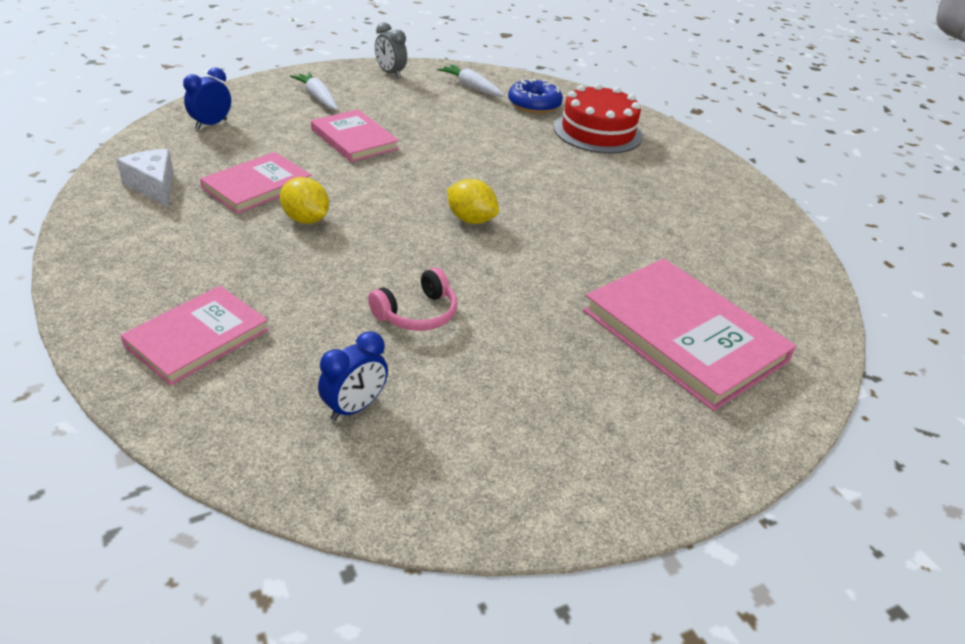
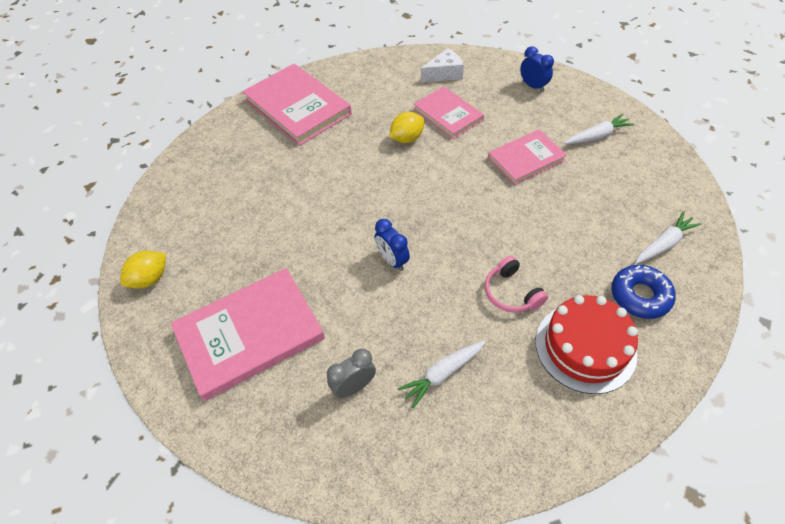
camera: 105 degrees right, 15 degrees up
(197, 338) = (297, 107): pink book -> pink book, size x1.62
(354, 407) = (232, 164): blue clock -> blue clock (392, 260)
(390, 73) = (672, 182): grey clock -> grey clock (354, 386)
(417, 314) = (301, 189): pink headphones -> pink headphones (511, 293)
(471, 220) = (407, 223): yellow lemon -> yellow lemon (150, 279)
(661, 200) = (442, 374): none -> white carrot

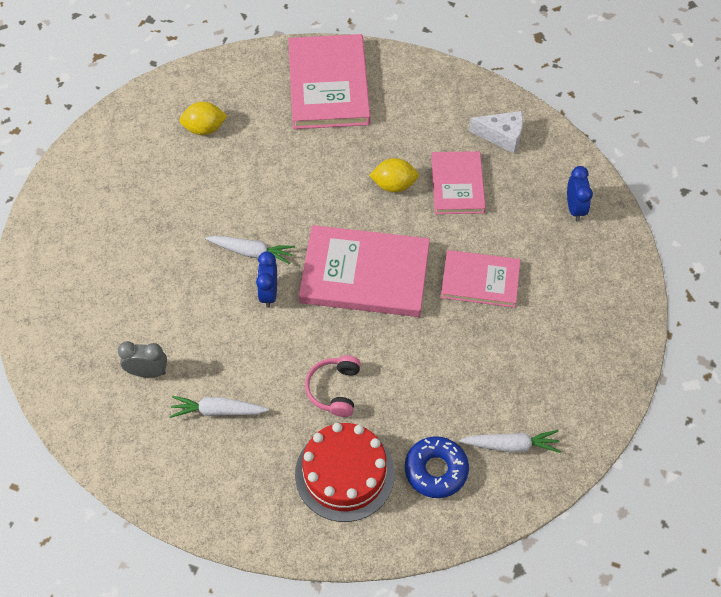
camera: 35 degrees right, 5 degrees up
(150, 279) = (78, 179): yellow lemon -> yellow lemon (204, 129)
(249, 334) = (111, 277): pink book -> pink book (365, 274)
(597, 136) = (575, 304): white carrot -> white carrot (251, 252)

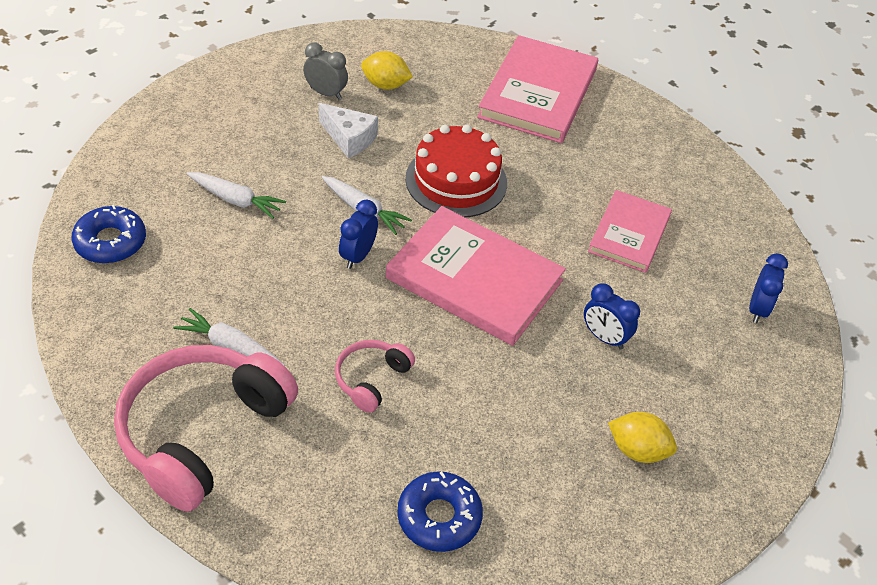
camera: 20 degrees right, 10 degrees down
(73, 367) = (110, 242): none -> blue donut
(148, 372) = (182, 278): grey clock -> grey clock (326, 93)
(237, 486) = (202, 432): none -> pink headphones
(344, 474) = (329, 472): red cake -> red cake (456, 181)
(394, 185) = (556, 207): yellow lemon -> yellow lemon (637, 450)
(480, 280) = (604, 338): pink book -> blue clock
(502, 136) = (706, 207): white cheese -> white cheese (349, 138)
(511, 445) = (547, 530): white carrot -> white carrot (236, 200)

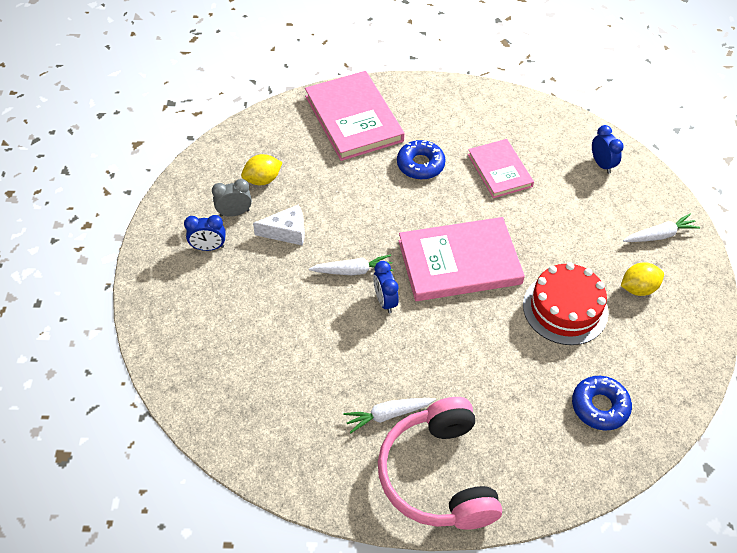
camera: 40 degrees left, 5 degrees up
(110, 242) = (236, 417): blue donut -> blue donut (420, 165)
(236, 200) = (273, 326): white carrot -> white carrot (660, 235)
(371, 379) = (481, 365): pink headphones -> none
(456, 181) = (378, 210): red cake -> red cake (565, 308)
(604, 338) = (556, 241): blue clock -> blue clock (208, 247)

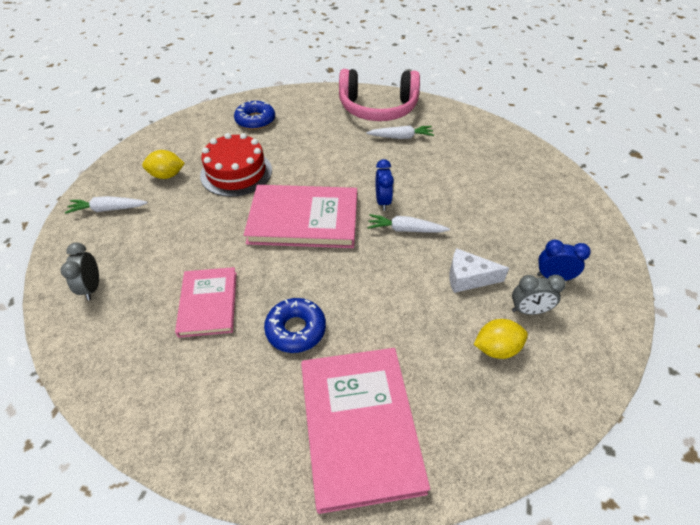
camera: 165 degrees left, 5 degrees down
(437, 475) = (378, 108): pink headphones -> pink headphones turned 90 degrees clockwise
(602, 164) = (92, 287): blue clock -> grey clock

